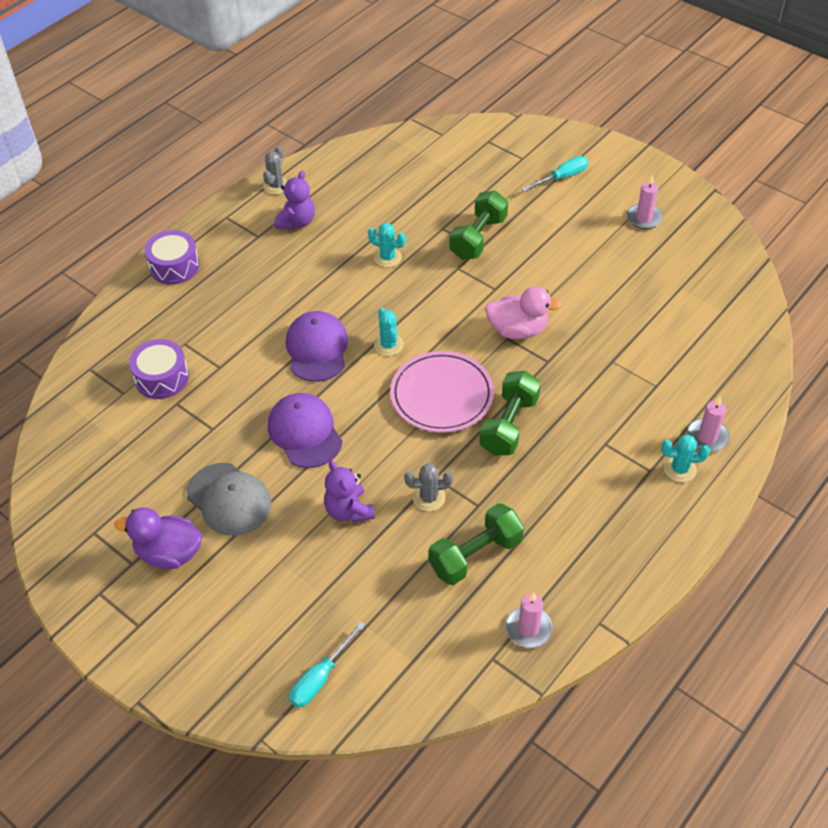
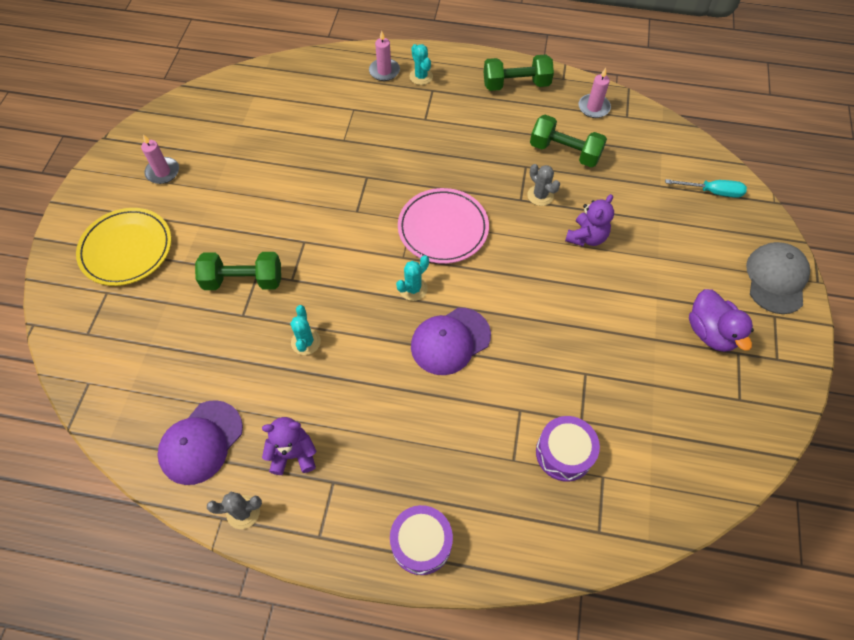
camera: 120 degrees left, 10 degrees up
(229, 499) = (637, 319): grey cap -> grey cap (776, 279)
(305, 432) = (541, 302): purple cap -> purple cap (201, 442)
(509, 425) = (444, 176): green dumbbell -> green dumbbell (516, 84)
(518, 330) = (344, 207): pink duck -> none
(562, 177) = (126, 249): turquoise screwdriver -> yellow plate

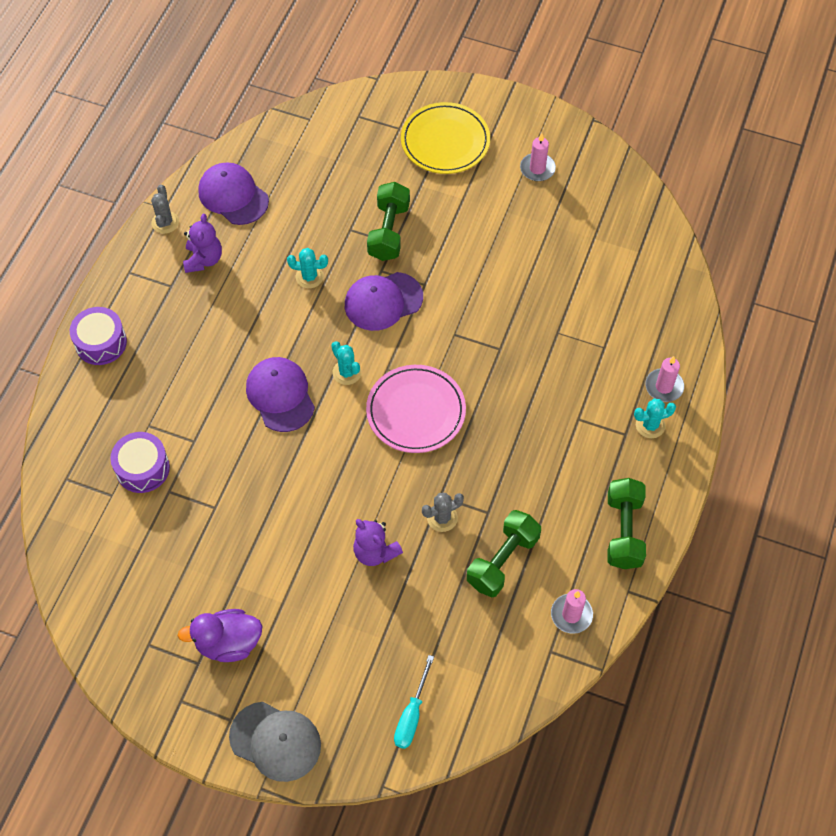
camera: 100 degrees right, 0 degrees up
(328, 272) = (383, 301): none -> purple cap

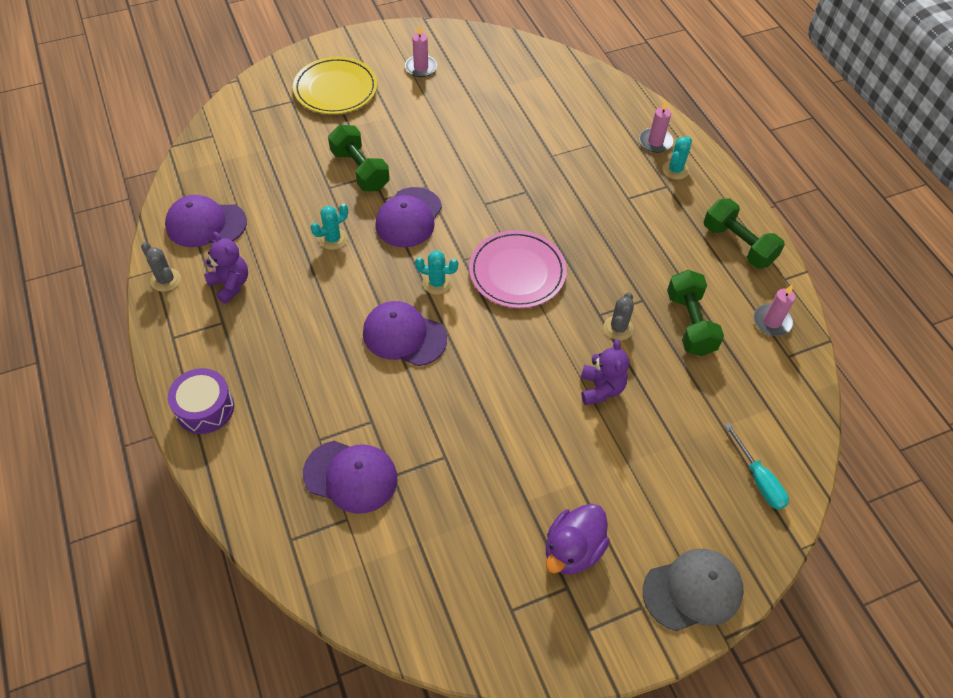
camera: 45 degrees left, 5 degrees down
(142, 468) = (351, 476): purple drum -> purple cap
(375, 552) = (601, 389): purple teddy bear -> purple teddy bear turned 90 degrees counterclockwise

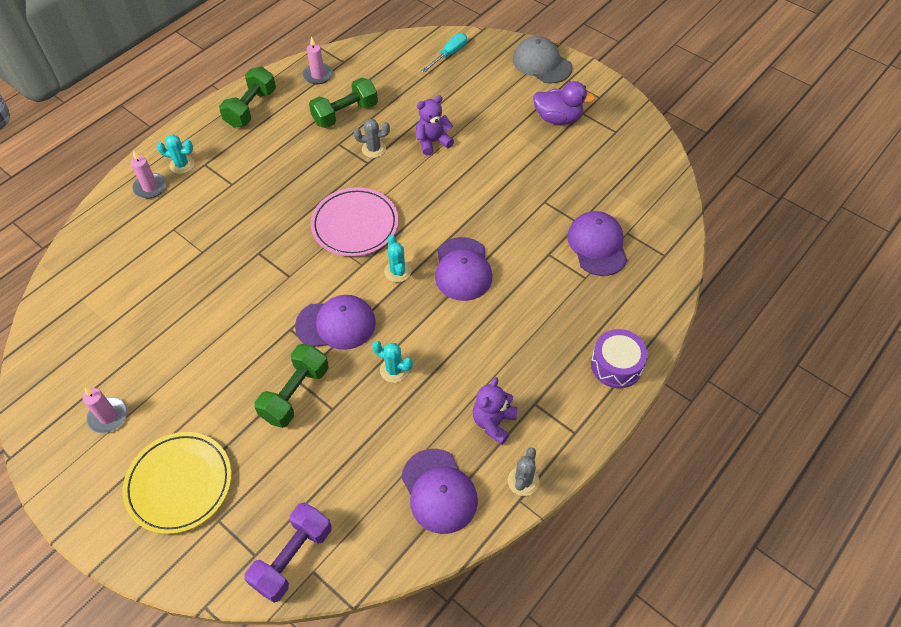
camera: 115 degrees left, 0 degrees up
(231, 128) = (292, 558): none -> purple dumbbell

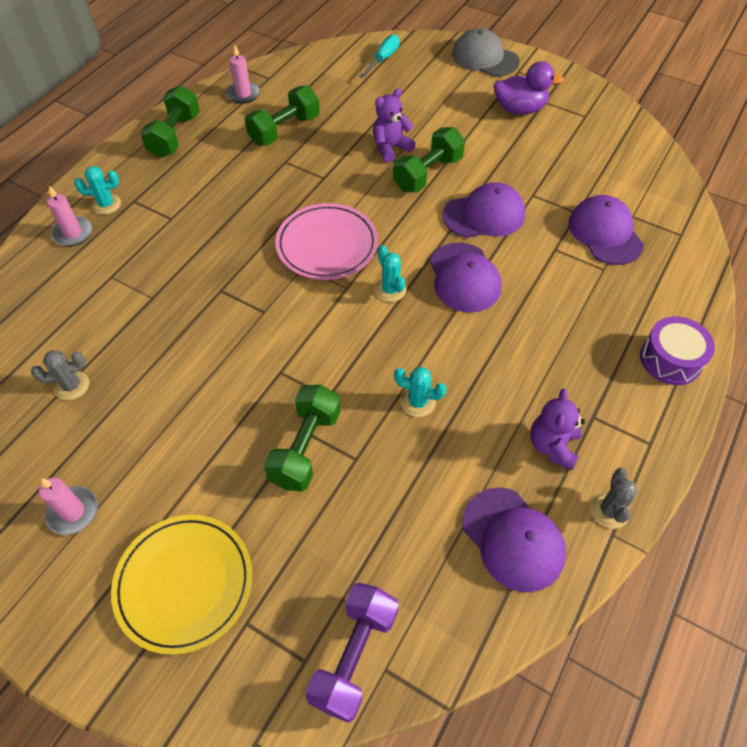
camera: 10 degrees left, 0 degrees up
(336, 324) = (334, 359): purple cap -> purple cap (484, 215)
(373, 149) = (326, 162): grey cactus -> grey cactus (72, 386)
(458, 170) = (428, 174): none -> green dumbbell

